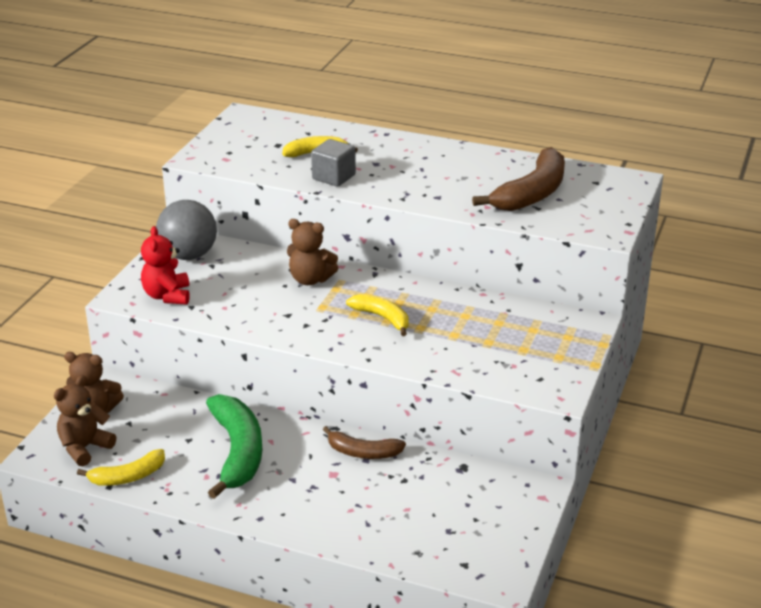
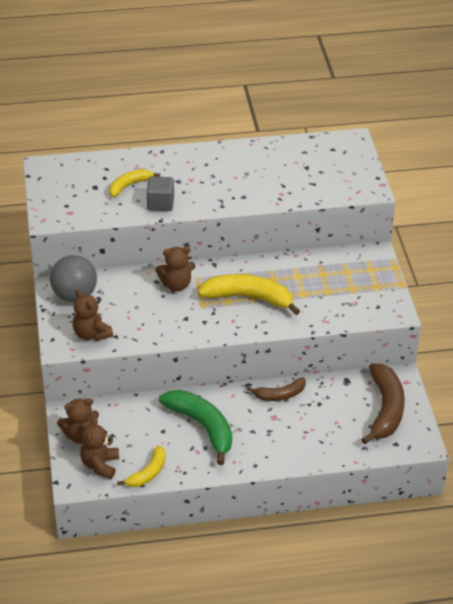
camera: 30 degrees left, 10 degrees up
(167, 296) = (91, 334): red teddy bear -> brown teddy bear
(382, 318) = (248, 298): yellow banana -> yellow banana, size x1.73
(532, 193) = (301, 173): brown banana -> brown banana (385, 409)

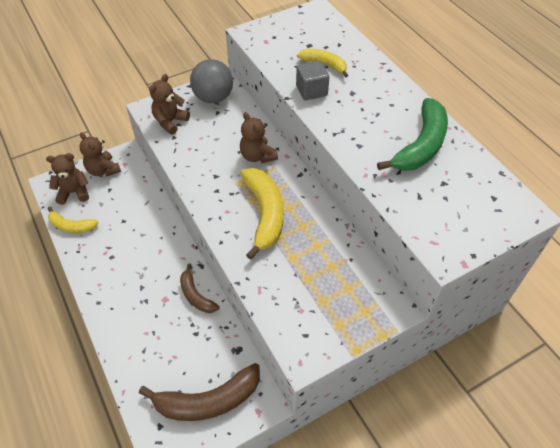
camera: 70 degrees right, 10 degrees up
(202, 426) = (136, 247): green banana -> green banana (421, 145)

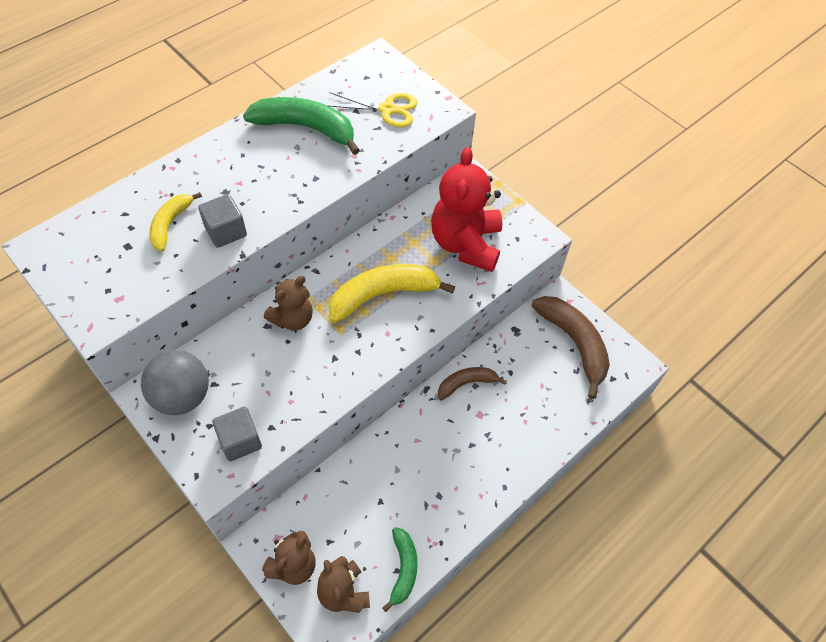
camera: 105 degrees left, 5 degrees up
(71, 226) = (403, 569): yellow banana -> green banana
(170, 122) = (240, 441): brown teddy bear -> grey cube
(196, 295) = (466, 383): brown banana -> brown banana turned 150 degrees counterclockwise
(307, 287) = (466, 244): none -> red teddy bear
(445, 207) = (387, 109): none -> yellow scissors

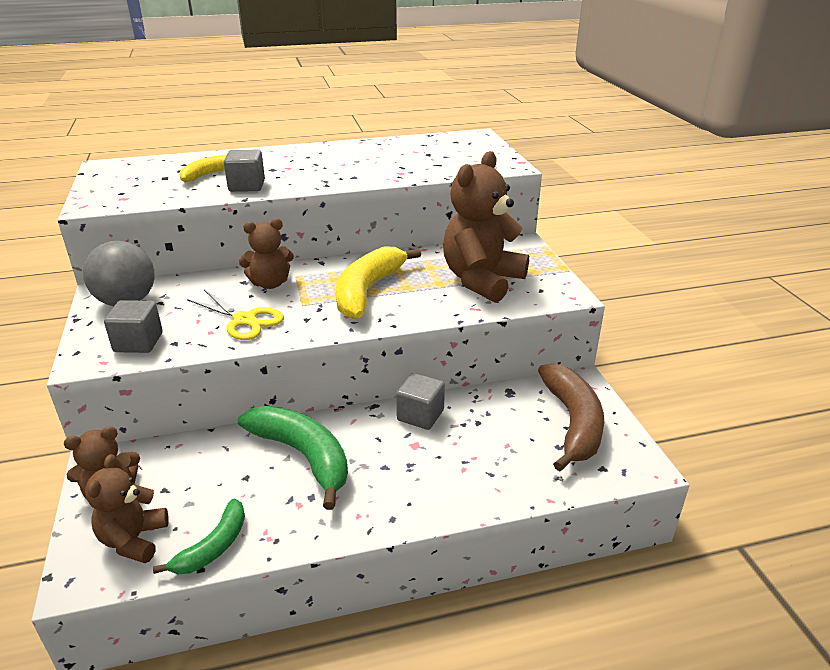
camera: 30 degrees right, 25 degrees down
(306, 128) = (375, 154): green banana -> green banana (303, 456)
(383, 295) = (367, 291): yellow banana -> yellow banana turned 75 degrees counterclockwise
(387, 109) = (457, 158): yellow scissors -> yellow scissors (244, 320)
(466, 244) = (481, 280): red teddy bear -> brown teddy bear
(466, 383) = (420, 415): brown banana -> grey cube

